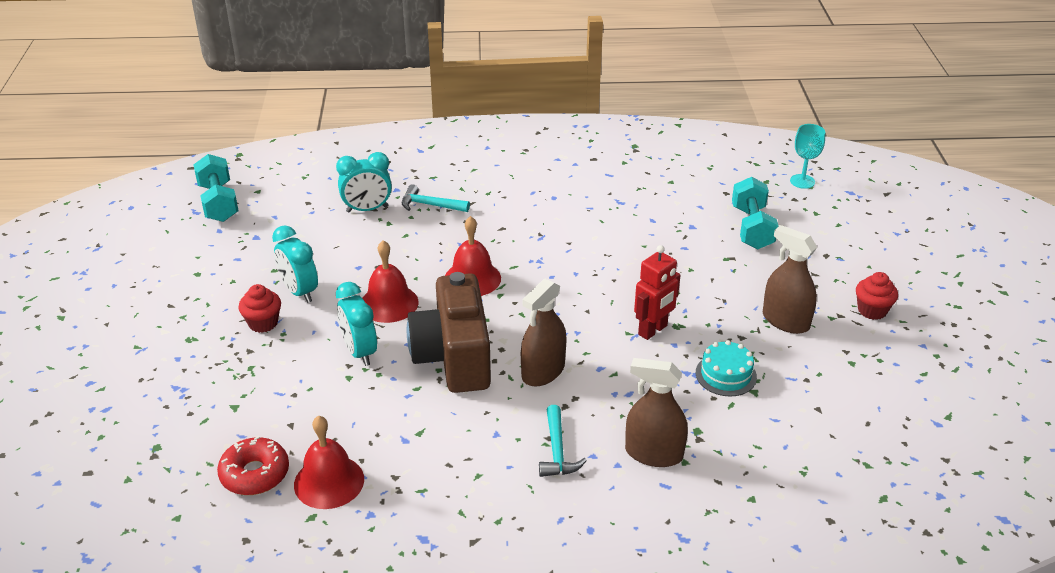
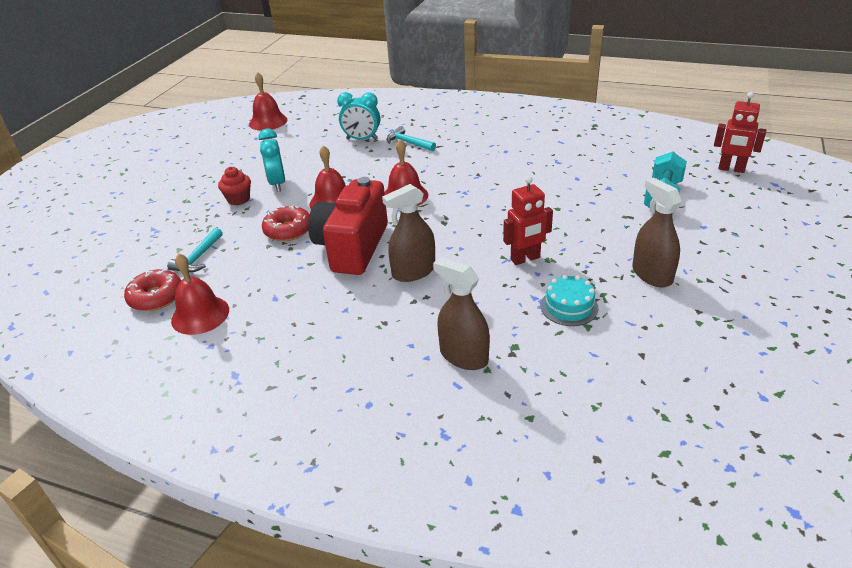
camera: 25 degrees right, 0 degrees up
(218, 202) = (268, 121): turquoise dumbbell -> red bell
(359, 352) = (288, 230): turquoise clock -> red donut
(453, 357) = (352, 247): brown camera -> red camera
(557, 451) = (384, 334): turquoise hammer -> turquoise hammer (198, 258)
(802, 181) = (731, 169): turquoise goblet -> red robot
(872, 310) = (744, 282): red cupcake -> none

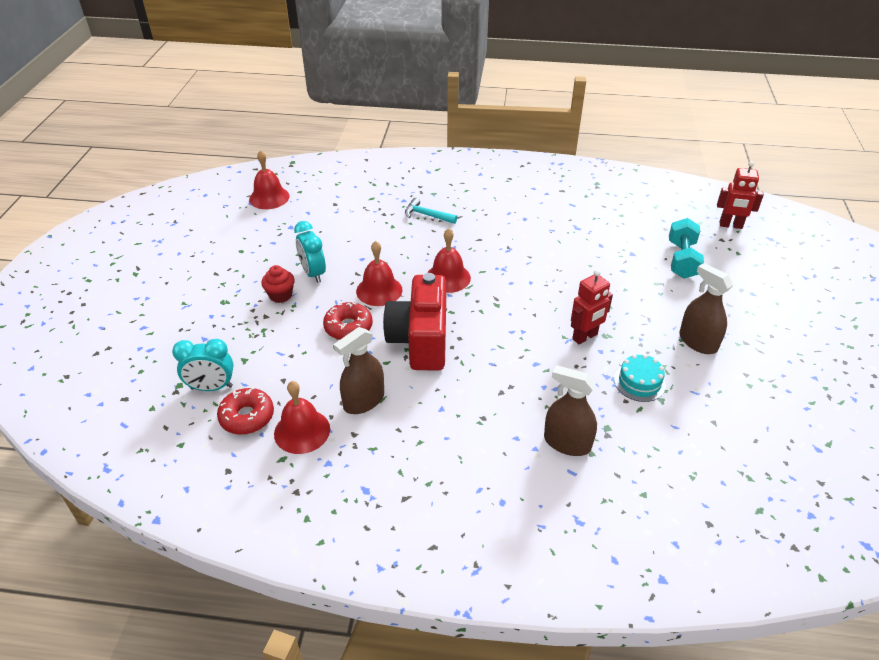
camera: 15 degrees left, 5 degrees up
(198, 258) = (269, 368): turquoise hammer -> none
(362, 139) = (378, 214): turquoise clock -> turquoise clock (211, 387)
(413, 271) = (489, 361): brown spray bottle -> brown spray bottle (364, 401)

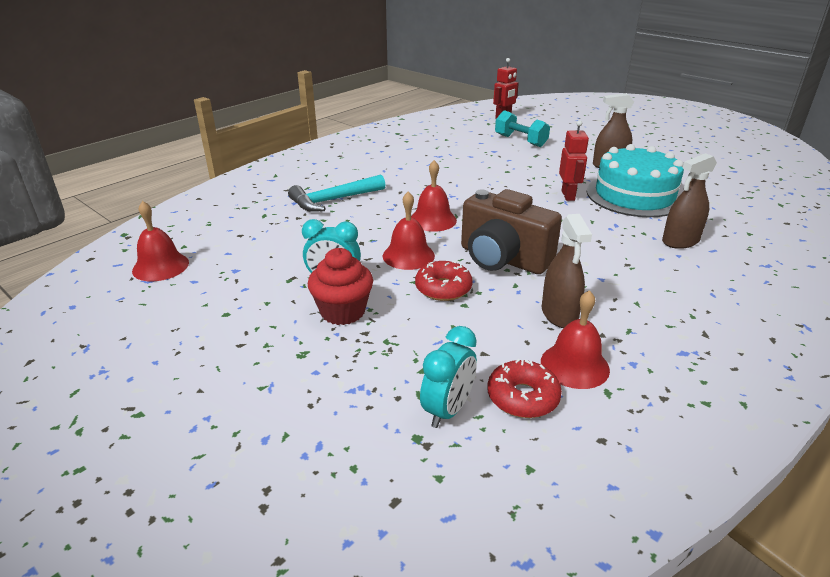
camera: 55 degrees left, 10 degrees down
(280, 295) = (343, 312): red cupcake -> red cupcake, size x1.51
(420, 340) = (502, 259): red camera -> brown camera
(427, 215) = (333, 200): turquoise hammer -> turquoise hammer, size x1.63
(639, 382) = (634, 195): turquoise cake -> turquoise cake, size x2.21

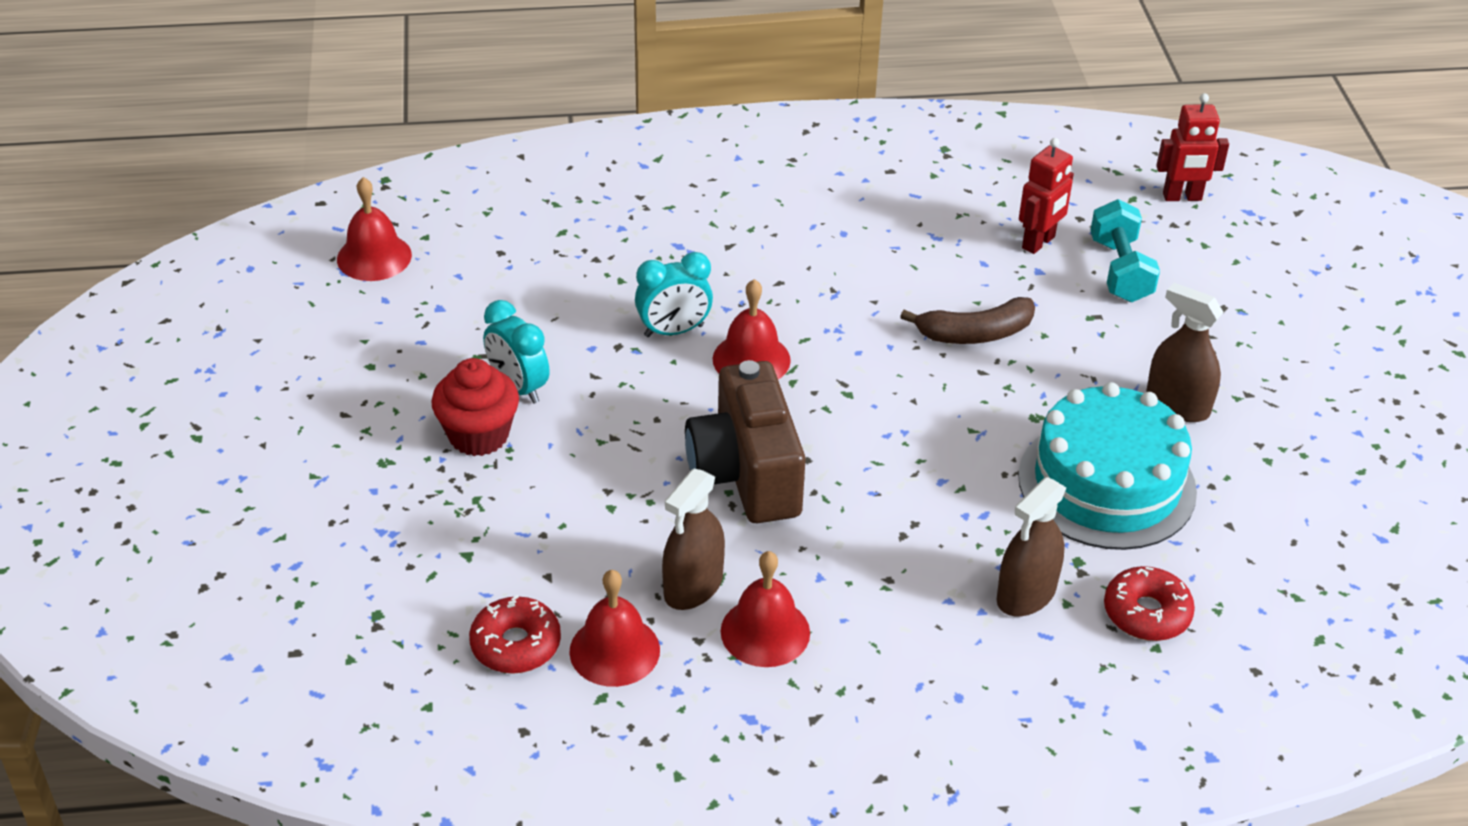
camera: 40 degrees right, 10 degrees up
(333, 200) = (673, 251): turquoise hammer -> none
(408, 255) = (644, 400): red bell -> red bell (765, 631)
(443, 288) = (618, 471): red donut -> red donut (1146, 613)
(448, 410) = (434, 609): turquoise clock -> turquoise clock (674, 331)
(506, 175) = (975, 334): none -> brown banana
(568, 195) = (1004, 425): red robot -> red robot (1039, 243)
(680, 241) = (1026, 594): brown spray bottle -> brown spray bottle turned 60 degrees counterclockwise

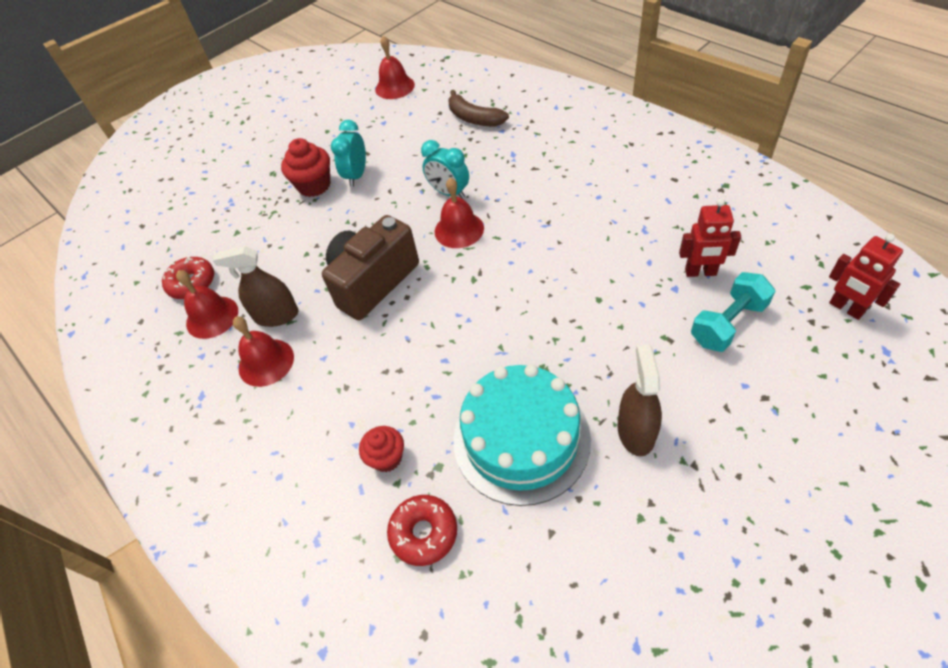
camera: 60 degrees right, 10 degrees up
(975, 334) = (583, 297): brown banana -> brown banana (474, 118)
(1026, 594) = (387, 458): brown spray bottle -> red cupcake

